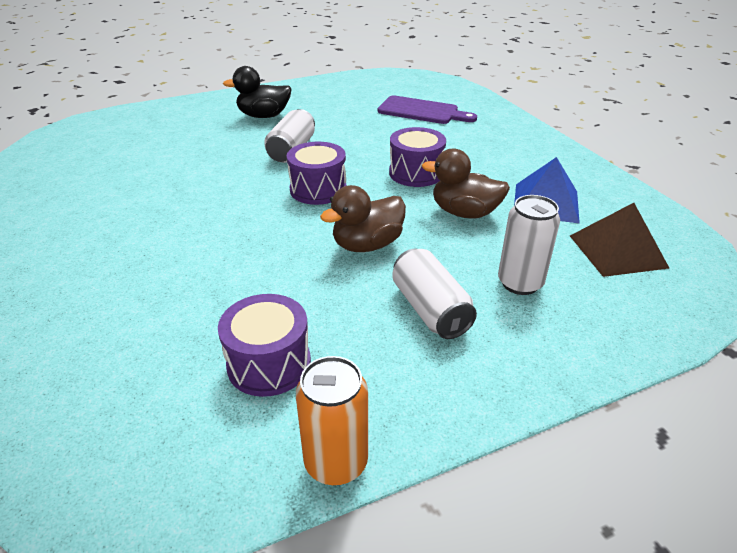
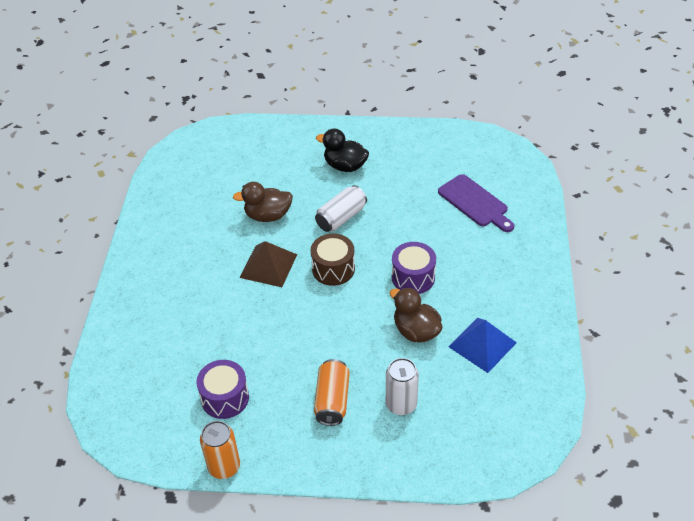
camera: 30 degrees right, 10 degrees up
(318, 189) = (333, 269): purple drum -> brown drum
(367, 245) = (331, 334): brown duck -> brown duck (268, 215)
(430, 309) = (332, 400): white can -> orange can
(617, 251) = (489, 407): brown pyramid -> brown pyramid (268, 266)

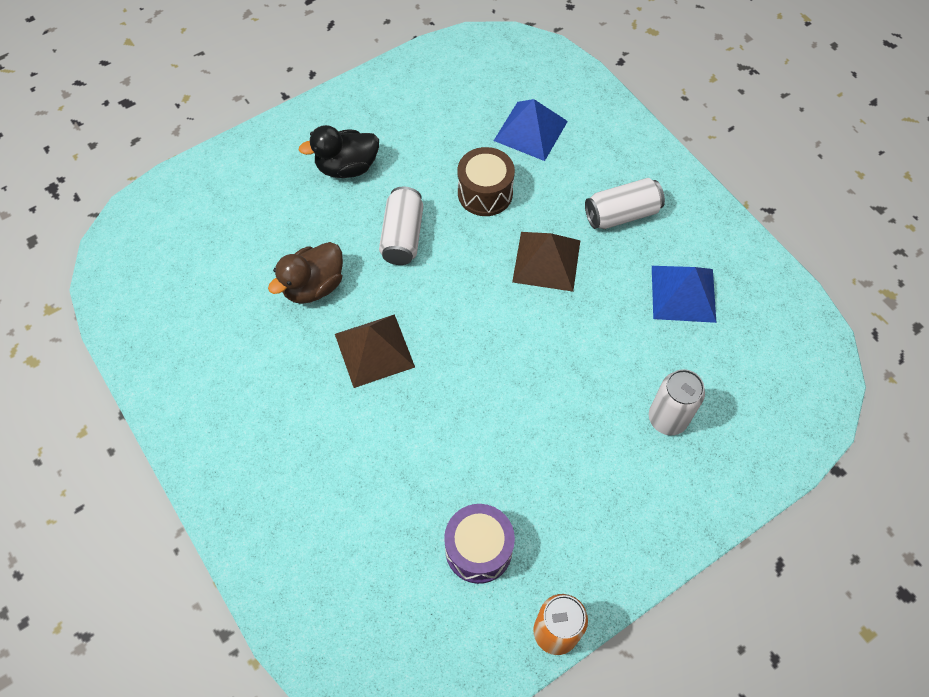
camera: 40 degrees left, 15 degrees up
(332, 400) = (595, 465): orange can -> none
(333, 269) = (452, 306): brown drum -> brown drum (485, 193)
(413, 277) = (546, 261): purple drum -> brown pyramid
(416, 331) = (606, 323): brown duck -> none
(475, 203) = (530, 130): purple cutting board -> blue pyramid
(487, 279) = (621, 214): none -> white can

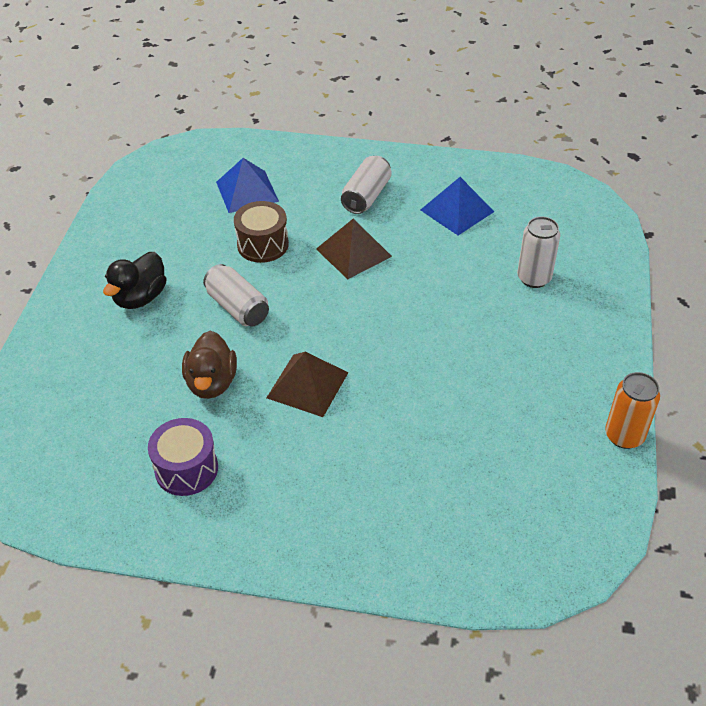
camera: 45 degrees left, 15 degrees down
(478, 549) = (524, 434): purple drum -> purple drum (186, 469)

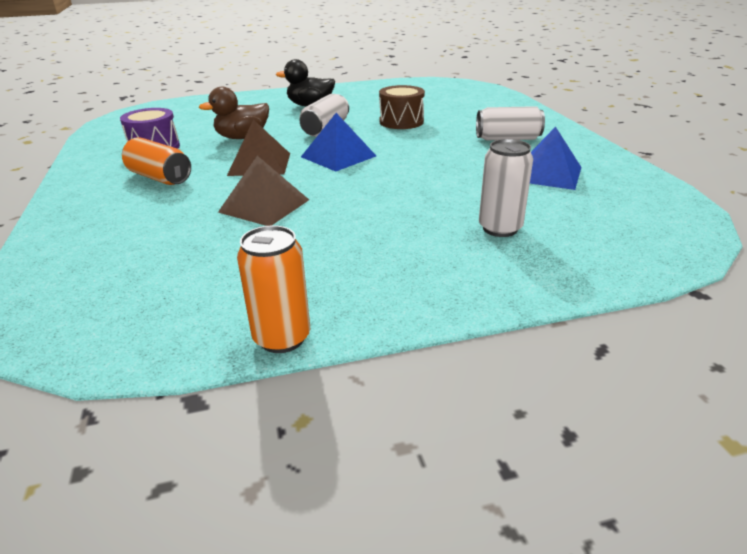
camera: 65 degrees right, 15 degrees down
(247, 191) = (453, 107): blue pyramid -> blue pyramid (338, 156)
(291, 473) = (159, 178): none -> orange can
(353, 252) = (431, 148): brown pyramid -> brown pyramid (264, 205)

